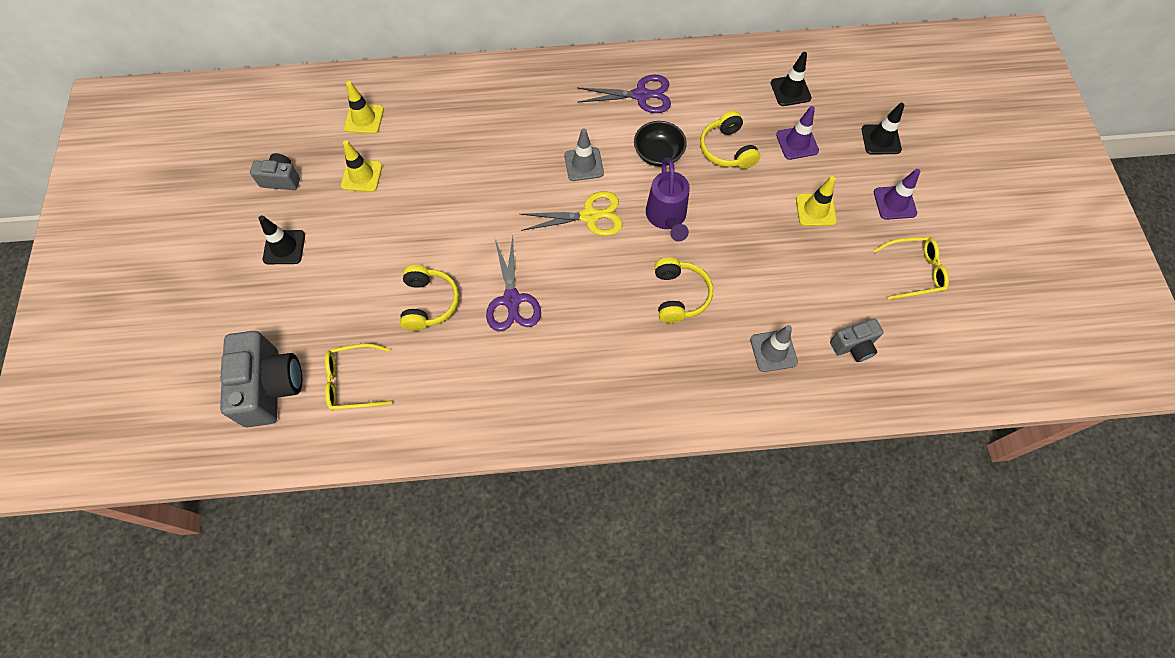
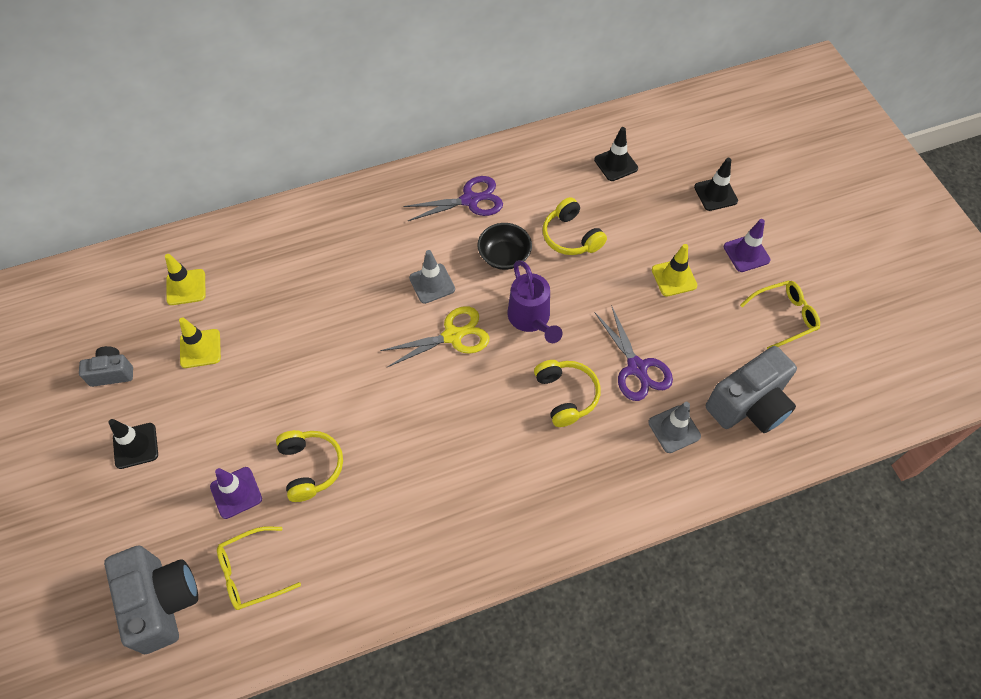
camera: 15 degrees left, 5 degrees down
(512, 300) = (397, 442): purple scissors -> purple scissors (636, 367)
(797, 143) = (637, 215): purple traffic cone -> purple traffic cone (236, 492)
(853, 346) = (749, 405): grey camera -> grey camera, size x1.84

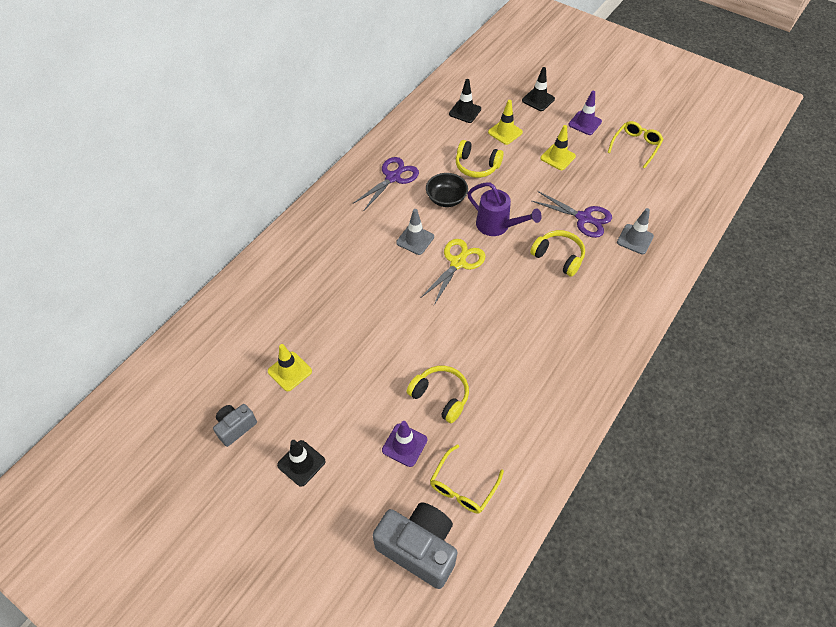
camera: 35 degrees left, 5 degrees down
(186, 287) = (240, 338): yellow traffic cone -> yellow traffic cone (505, 132)
(749, 405) = (661, 203): grey camera -> none

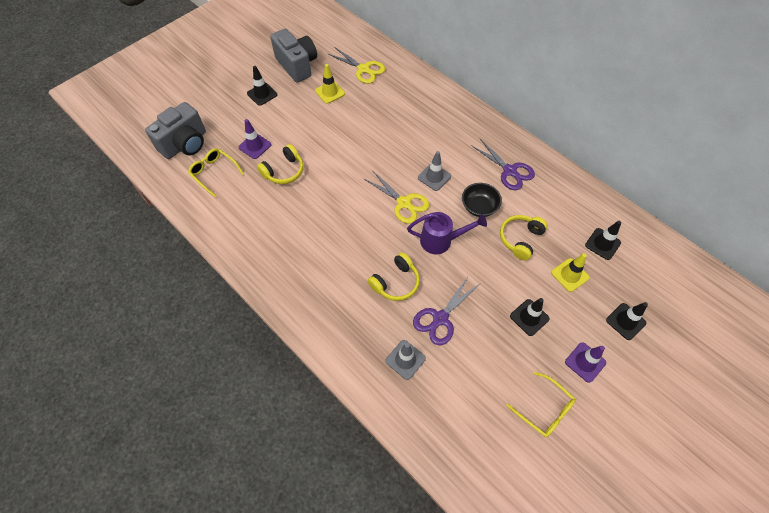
camera: 100 degrees right, 5 degrees up
(235, 427) = (297, 65): grey camera -> grey camera, size x1.84
(240, 338) = (363, 69): none -> yellow scissors
(497, 226) = (441, 240): purple watering can -> purple watering can turned 135 degrees counterclockwise
(557, 157) = (529, 317): yellow traffic cone -> black traffic cone

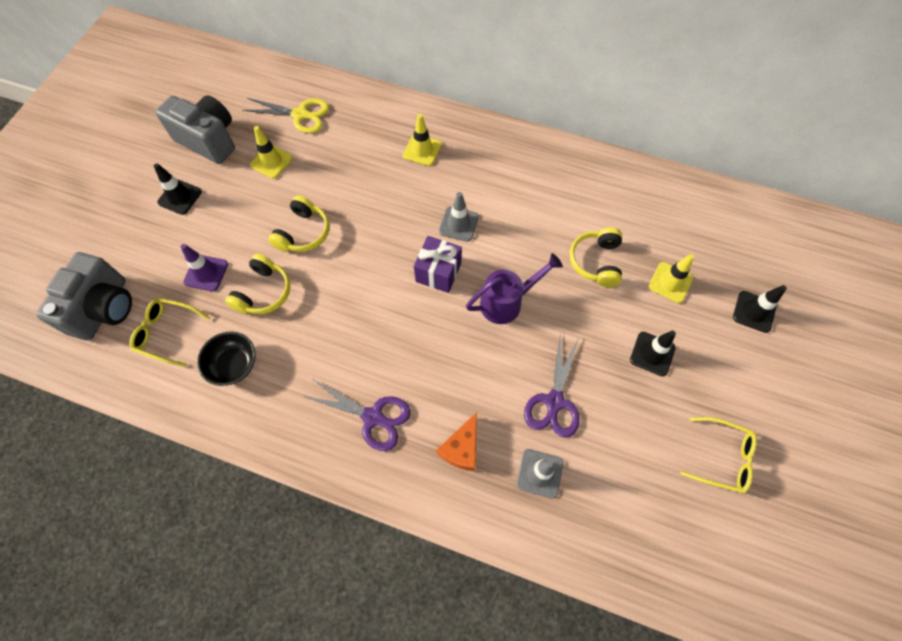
camera: 25 degrees left, 5 degrees up
(361, 320) = (461, 448): none -> orange cheese
(396, 282) = (479, 380): yellow headphones -> yellow headphones (303, 233)
(403, 203) = (438, 272): yellow scissors -> purple gift
(434, 120) = (422, 150): none -> yellow traffic cone
(479, 207) = (530, 241): black bowl -> black bowl (234, 365)
(509, 171) = (542, 181): purple scissors -> purple scissors (373, 417)
(585, 362) = (736, 380): purple traffic cone -> none
(602, 244) = (686, 230): black traffic cone -> none

